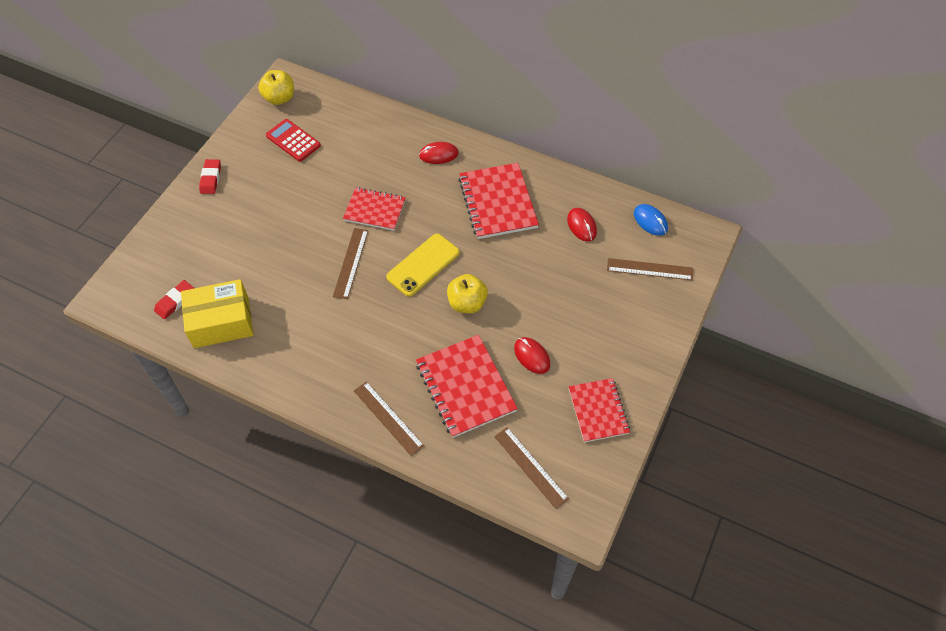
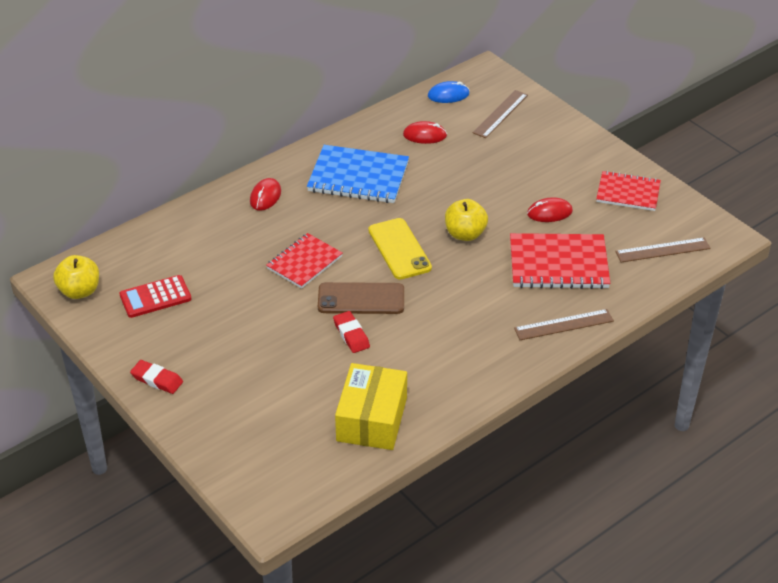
camera: 65 degrees left, 15 degrees down
(175, 301) = (317, 451): red eraser -> red eraser (351, 334)
(350, 263) = (361, 299): brown ruler -> brown phone
(497, 202) = (358, 177): red notebook -> blue notebook

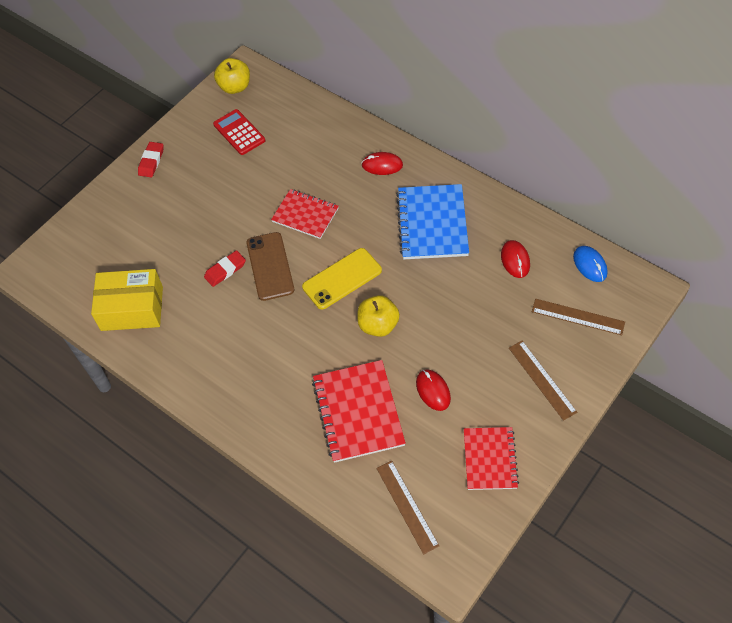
camera: 80 degrees right, 15 degrees up
(563, 325) = (274, 431): brown ruler -> brown ruler (542, 379)

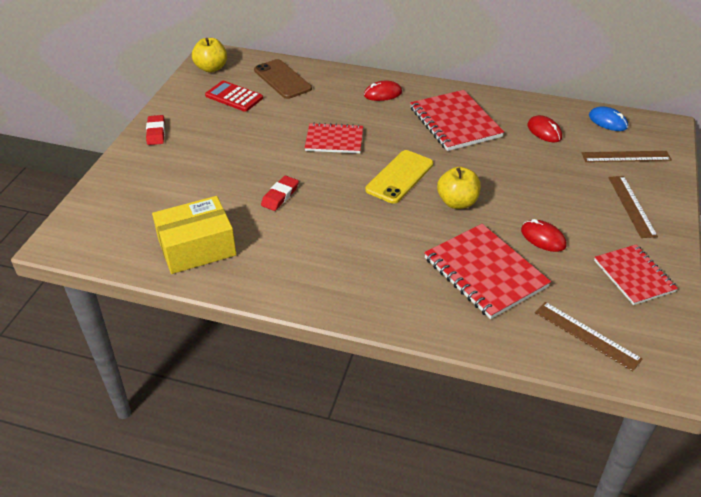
camera: 25 degrees left, 15 degrees down
(270, 266) = (323, 183): brown phone -> brown phone (282, 79)
(432, 223) = (455, 122): blue notebook -> red notebook
(542, 379) = (631, 206): brown ruler -> brown ruler turned 45 degrees clockwise

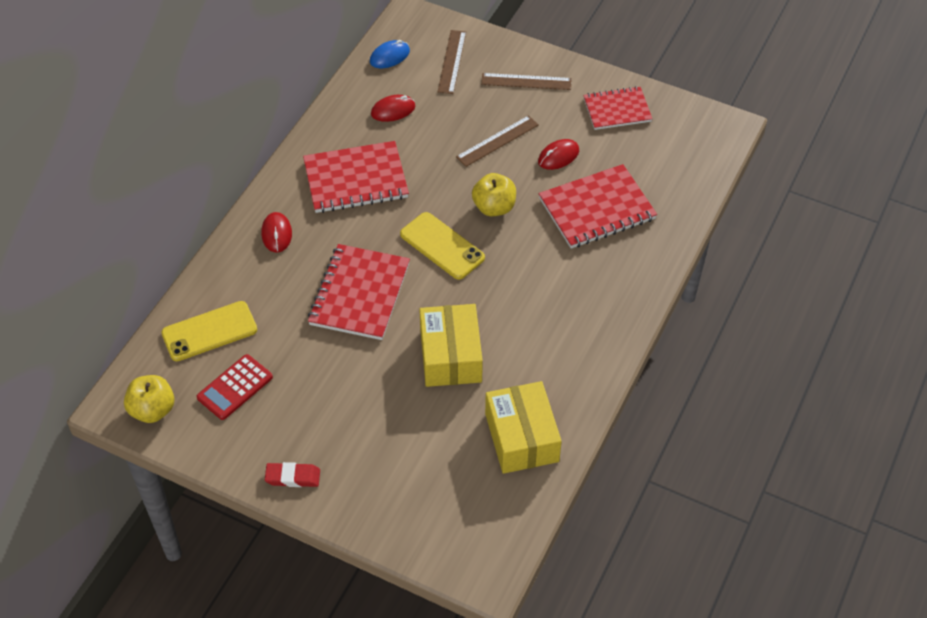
camera: 80 degrees left, 10 degrees up
(280, 196) = (450, 356): red eraser -> yellow box
(282, 79) = (209, 331): brown phone -> yellow phone
(334, 140) = (359, 294): red notebook -> red notebook, size x1.53
(586, 335) = (680, 161): brown ruler -> brown ruler (497, 141)

